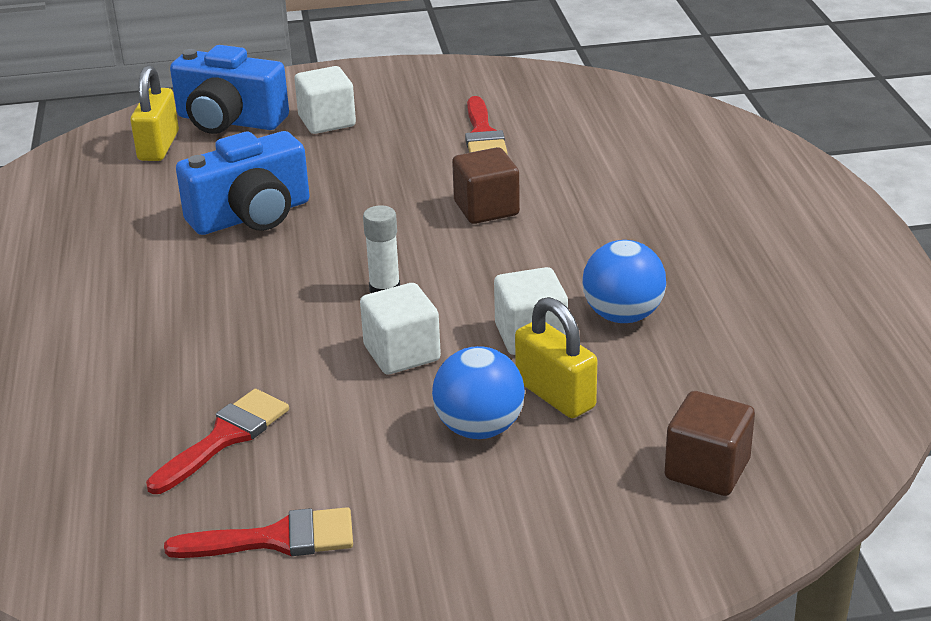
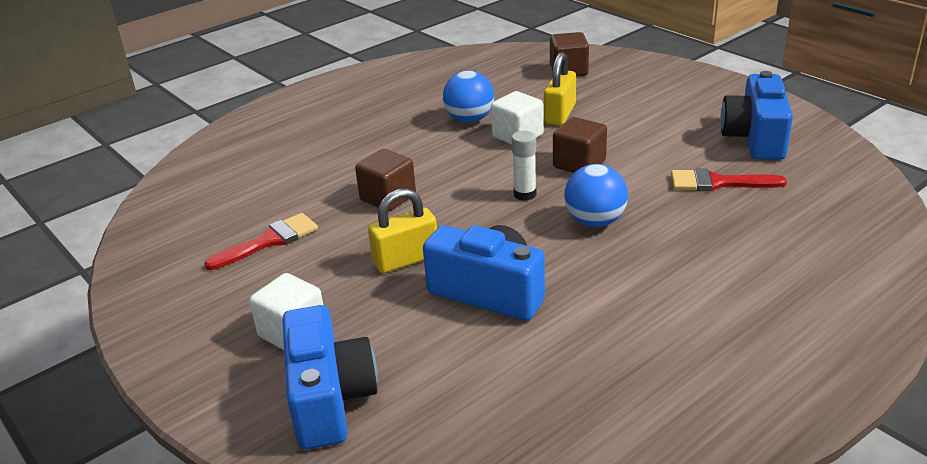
camera: 120 degrees left, 0 degrees up
(158, 146) = (417, 420): yellow padlock -> yellow padlock (406, 260)
(276, 539) = (755, 138): red brush -> blue camera
(402, 353) = (579, 164): white cube -> brown cube
(479, 428) = (611, 122): blue ball -> blue ball (595, 221)

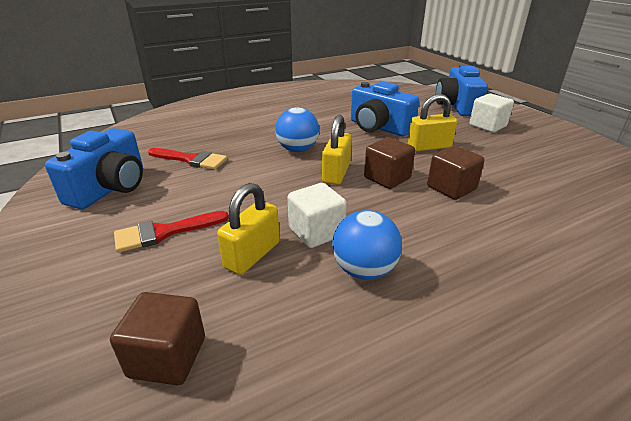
camera: 170 degrees left, 0 degrees up
(269, 241) = (537, 170): red brush -> red brush (164, 232)
(525, 194) = (336, 173): white glue stick -> yellow padlock
(579, 164) = (277, 190): brown cube -> brown cube (387, 178)

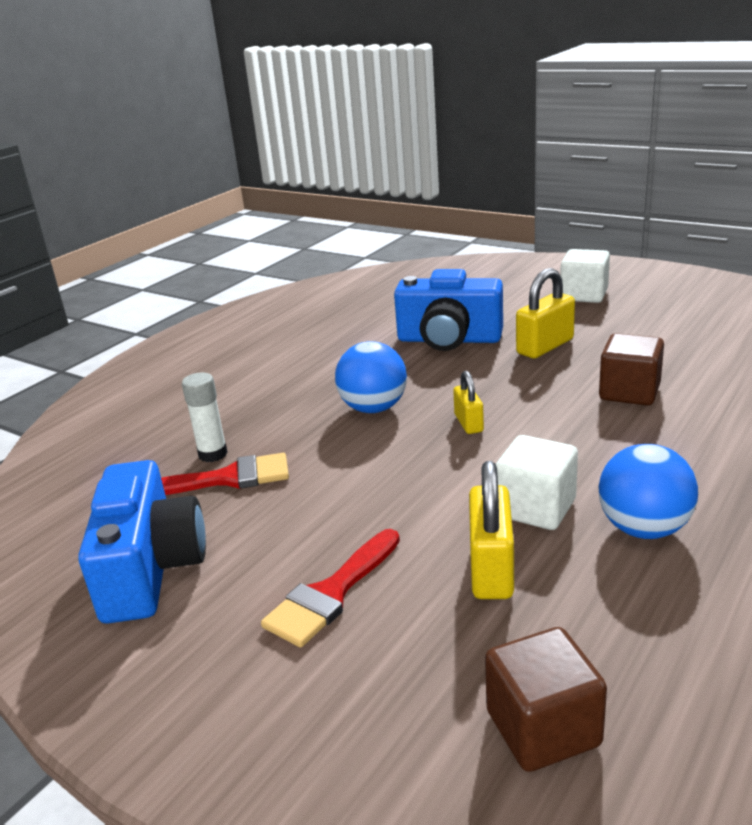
camera: 25 degrees left, 5 degrees down
(199, 146) = (213, 454): none -> white glue stick
(336, 173) = (468, 423): yellow padlock -> yellow padlock, size x0.61
(387, 178) = (540, 406): brown cube -> none
(457, 106) = (517, 277): blue camera -> none

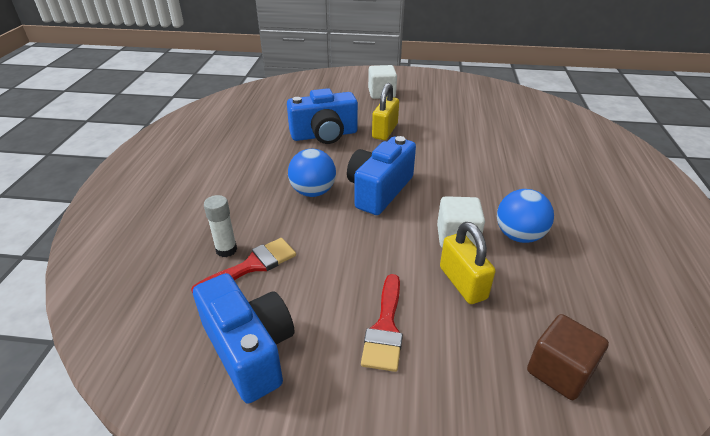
camera: 30 degrees left, 10 degrees up
(468, 423) = (379, 190): yellow padlock -> blue camera
(629, 392) = (451, 153): brown cube -> none

